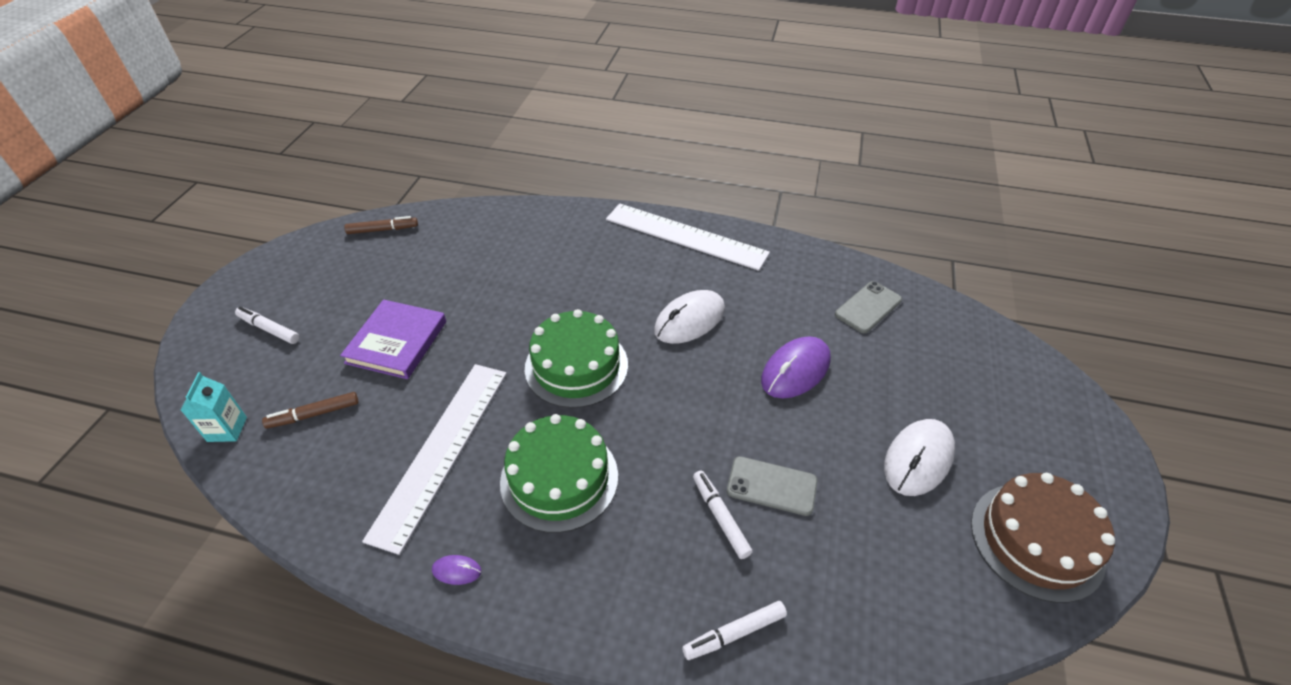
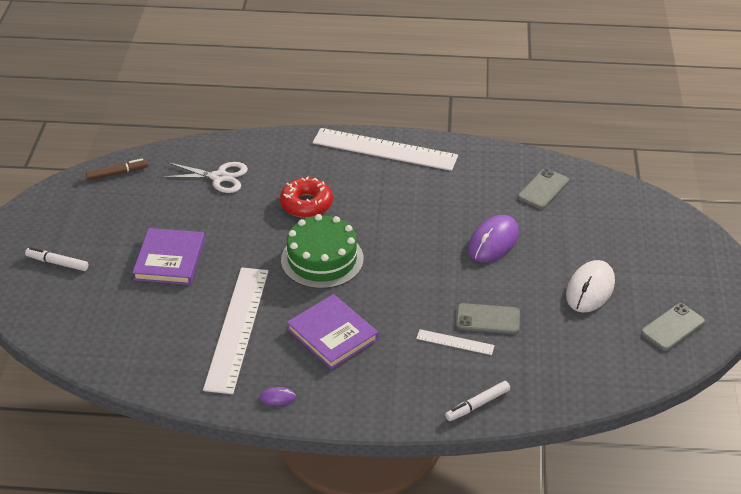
camera: 10 degrees left, 5 degrees down
(227, 429) = (62, 336): turquoise carton -> none
(314, 414) = (126, 318): brown marker -> none
(490, 247) = (219, 177): none -> white scissors
(559, 478) = (332, 334): green cake -> purple book
(578, 291) = (306, 204): none -> red donut
(689, 320) = (403, 215): white mouse -> none
(720, 517) = (455, 342): white marker -> white ruler
(1036, 540) = (672, 327): brown cake -> grey phone

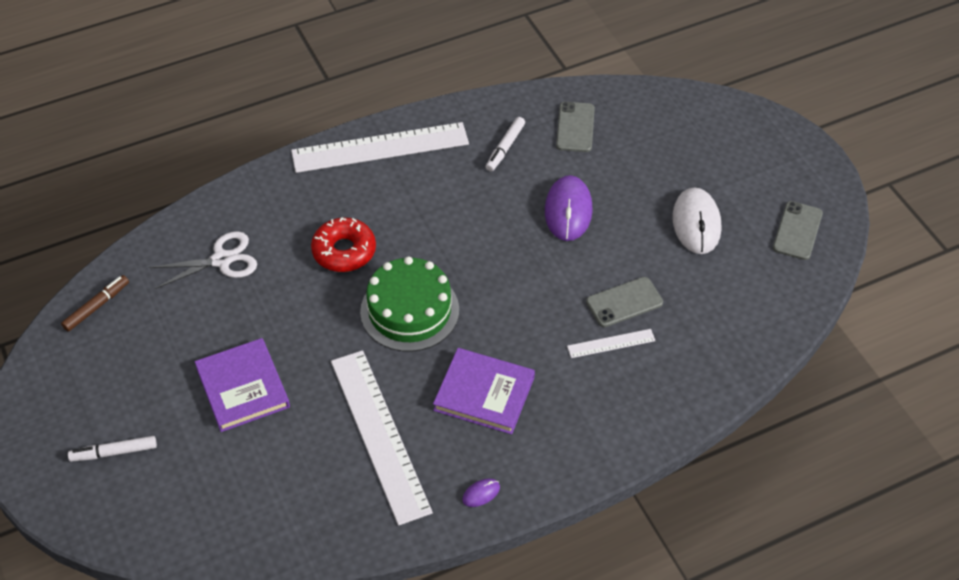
camera: 30 degrees left, 10 degrees up
(477, 405) = (680, 402): white marker -> white marker (505, 148)

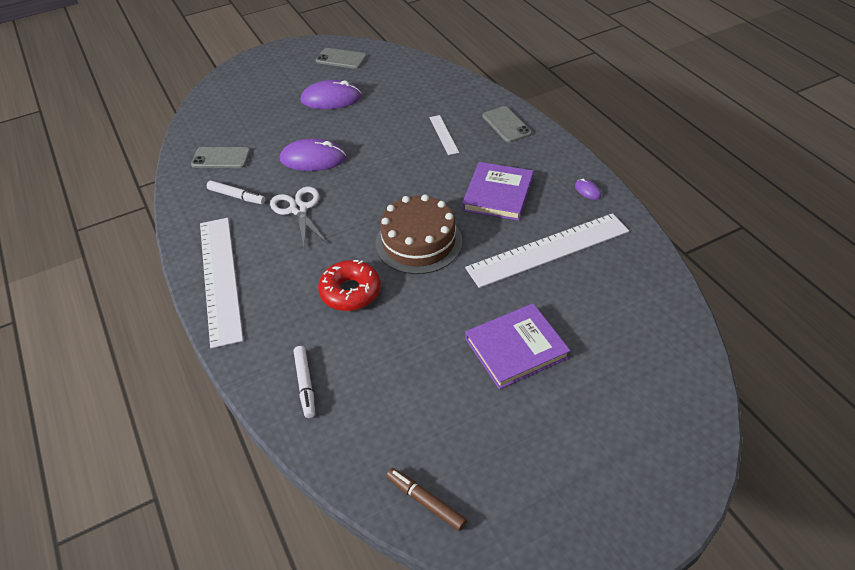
camera: 90 degrees left, 5 degrees down
(114, 452) = (612, 445): white marker -> white marker (305, 384)
(221, 260) = (359, 389): white scissors -> white scissors (298, 209)
(409, 310) = (418, 242): green cake -> brown cake
(624, 302) = (405, 129): grey phone -> grey phone (506, 125)
(696, 223) = (331, 99): white mouse -> purple mouse

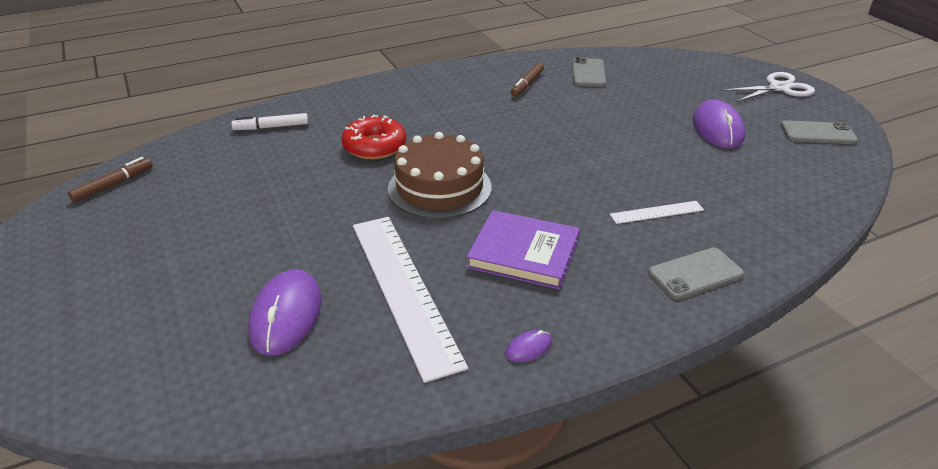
camera: 90 degrees right, 10 degrees down
(219, 278) = (413, 84): white ruler -> none
(237, 196) = (527, 84): white marker -> brown marker
(298, 209) = (504, 116): white scissors -> white scissors (779, 88)
(313, 159) = (592, 121): purple mouse -> purple mouse (286, 315)
(341, 59) = (818, 133): grey phone -> grey phone turned 75 degrees clockwise
(516, 348) = (251, 248): purple book -> none

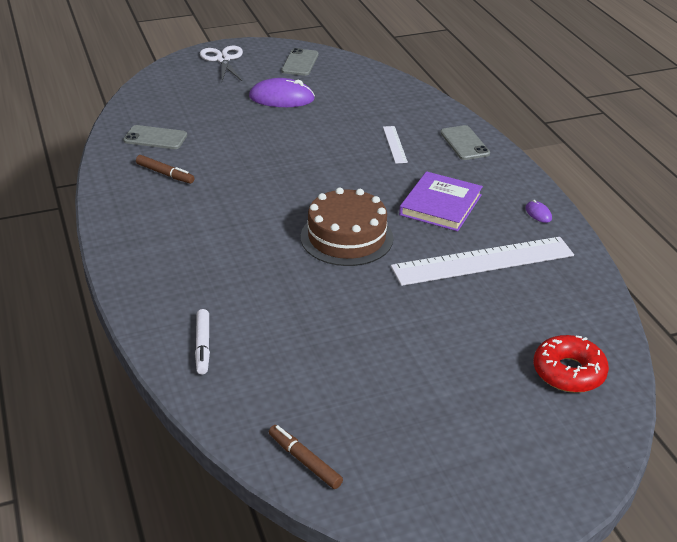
camera: 85 degrees left, 0 degrees up
(286, 315) = (513, 318): purple mouse -> none
(375, 146) = (266, 272): red donut -> red donut (568, 372)

